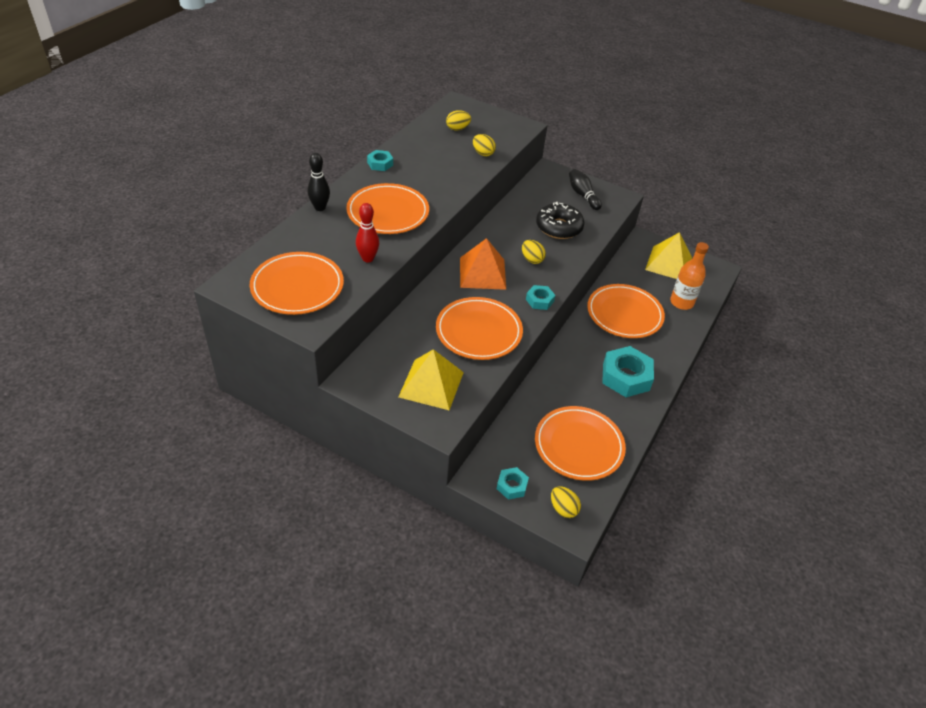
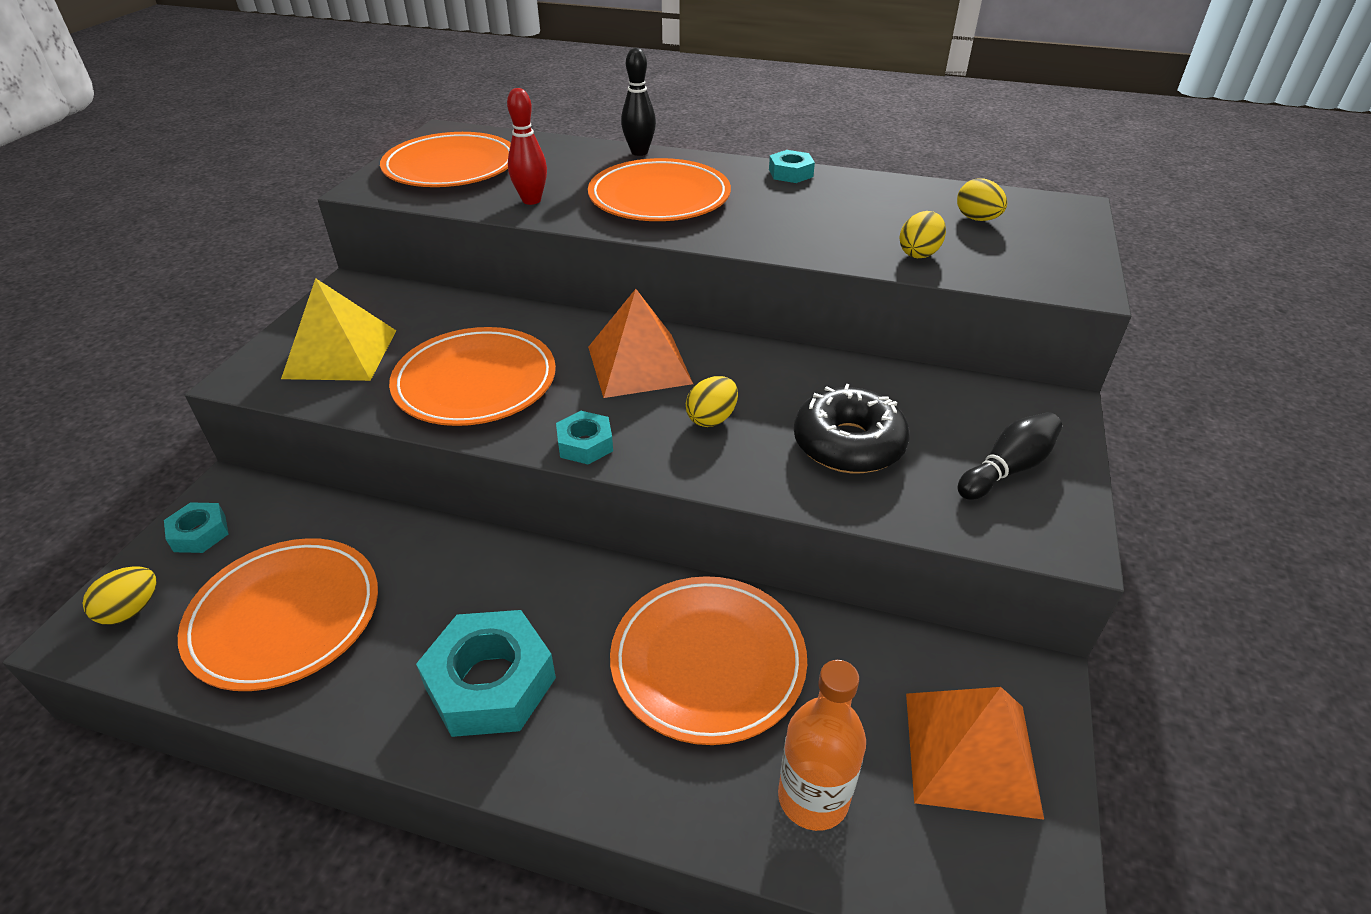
camera: 80 degrees right, 5 degrees down
(668, 263) = (970, 752): yellow pyramid -> orange pyramid

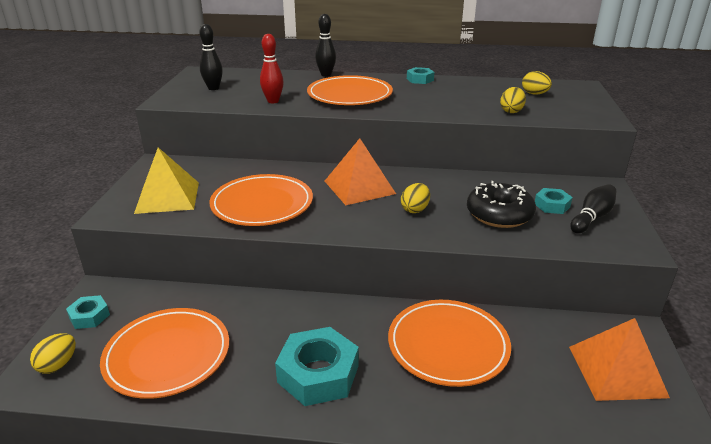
camera: 10 degrees left, 10 degrees down
(451, 167) = (213, 88): orange plate -> black bowling pin
(585, 444) = (345, 229): turquoise nut -> turquoise nut (552, 205)
(813, 797) = (537, 406): orange bottle -> none

